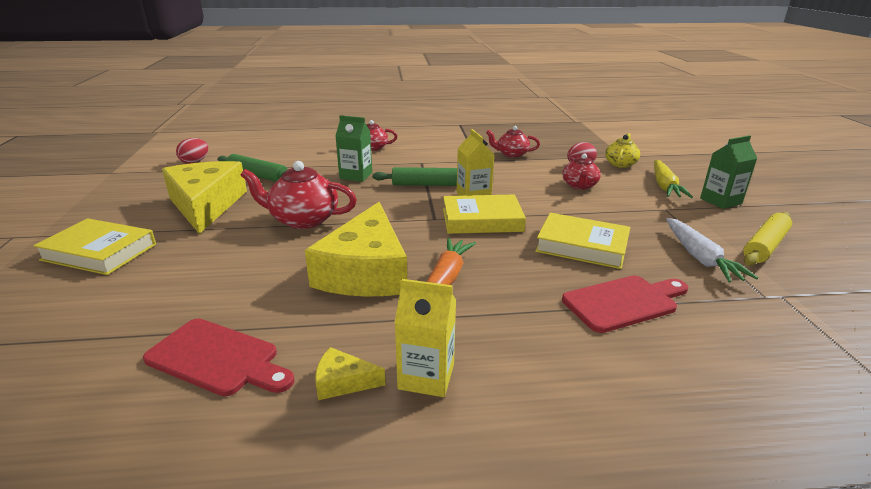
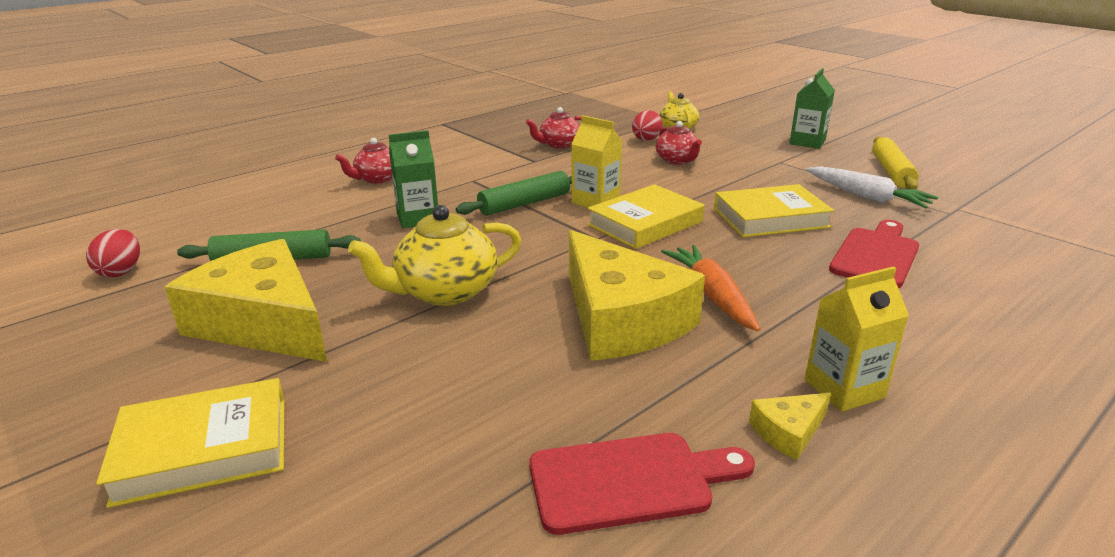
camera: 35 degrees left, 0 degrees up
(303, 220) = (444, 292): red teapot -> yellow teapot
(664, 186) = (747, 140): yellow carrot -> none

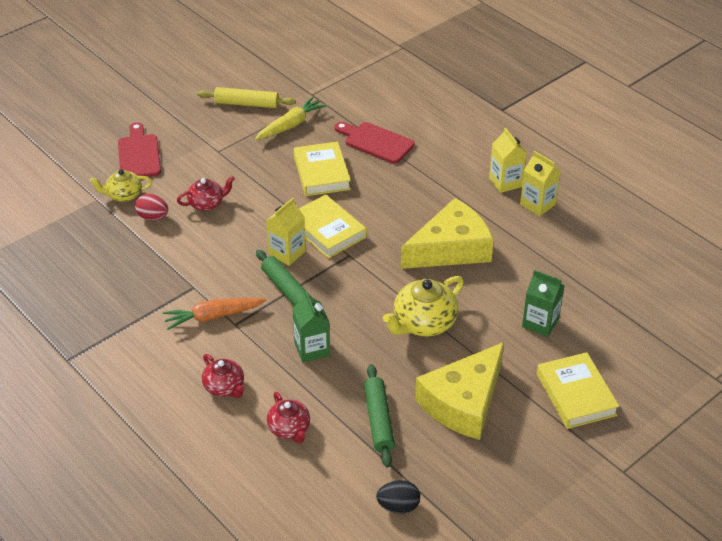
camera: 90 degrees left, 15 degrees up
(121, 271) = (398, 506): red egg -> black egg
(444, 292) = (423, 323): yellow teapot -> yellow teapot turned 75 degrees clockwise
(558, 144) = (154, 272): red teapot -> red teapot (289, 429)
(629, 481) = (574, 253): red cutting board -> red cutting board (139, 154)
(711, 295) = (424, 212): orange carrot -> orange carrot (213, 316)
(788, 432) = (537, 204): yellow cheese -> yellow carton
(807, 142) = (176, 129): green carton -> green carton (540, 323)
(867, 197) = (290, 125): white carrot -> yellow carrot

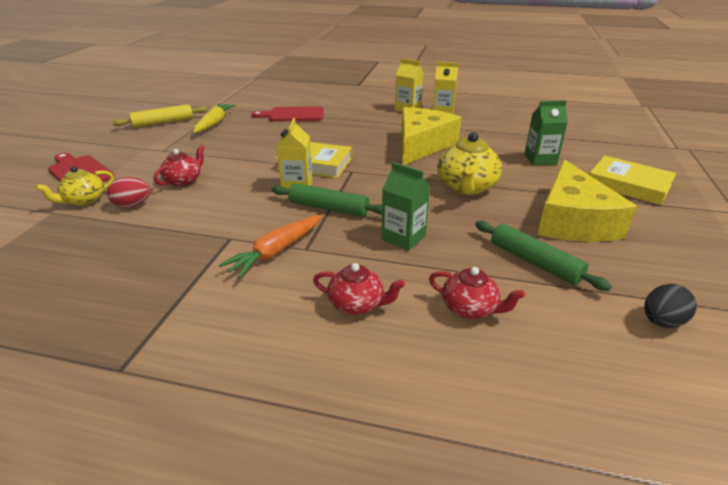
camera: 35 degrees left, 10 degrees down
(322, 173) = (270, 138): yellow book -> none

